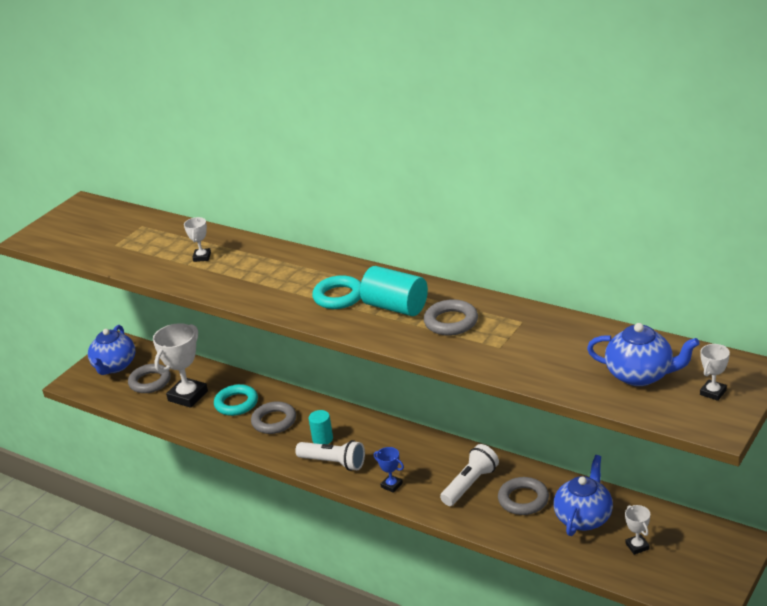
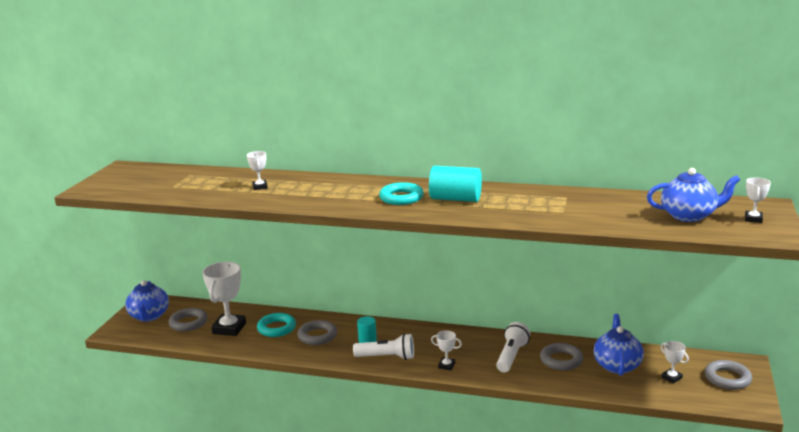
camera: 20 degrees left, 10 degrees down
(391, 485) = (446, 365): blue trophy -> white trophy
(451, 322) = (509, 202): grey ring -> grey ring (727, 378)

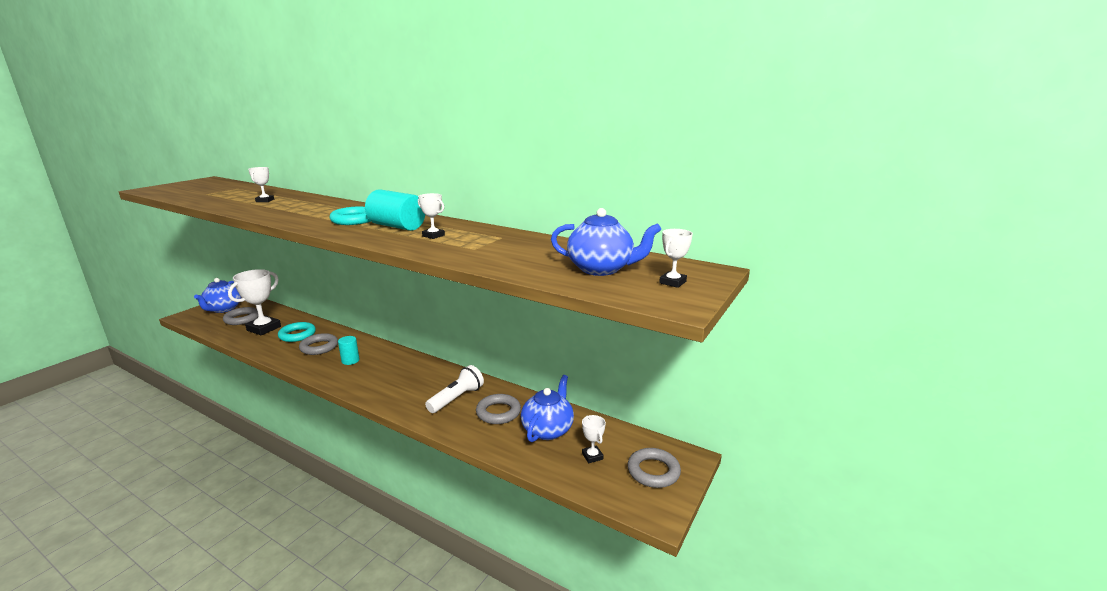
camera: 15 degrees right, 0 degrees up
(387, 357) = (350, 377): white flashlight -> none
(446, 365) = (390, 395): white trophy -> white trophy (433, 236)

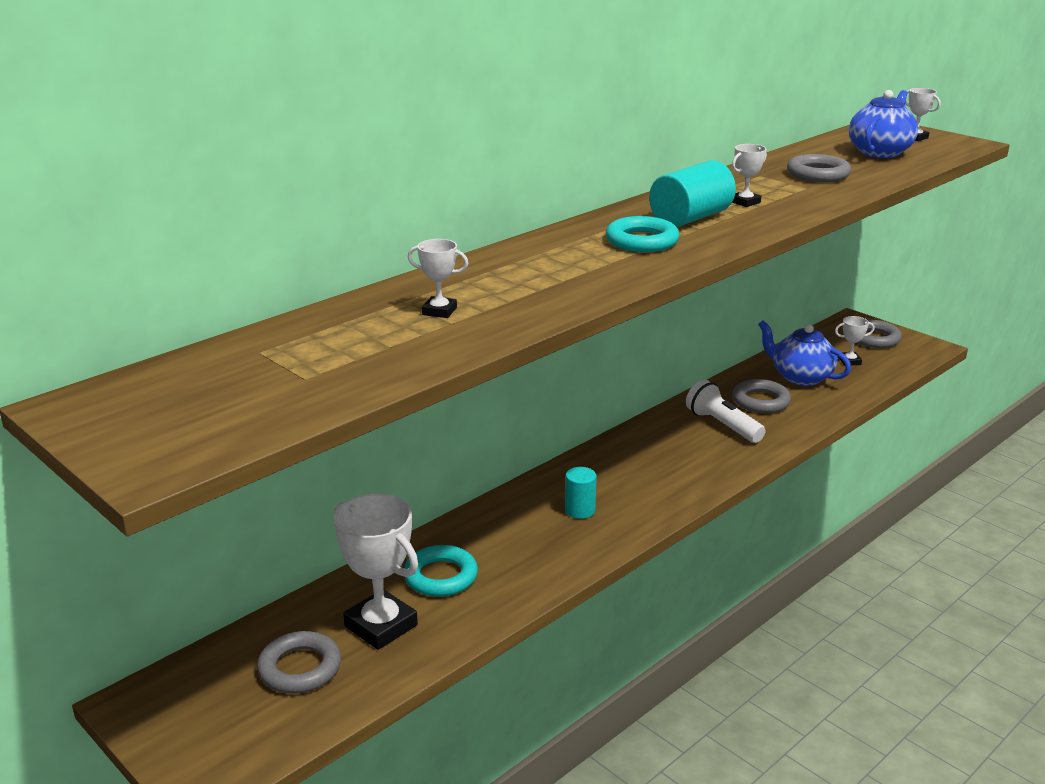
camera: 75 degrees left, 5 degrees up
(223, 309) = (205, 714): blue teapot -> none
(319, 347) = (511, 546): grey ring -> grey ring (817, 174)

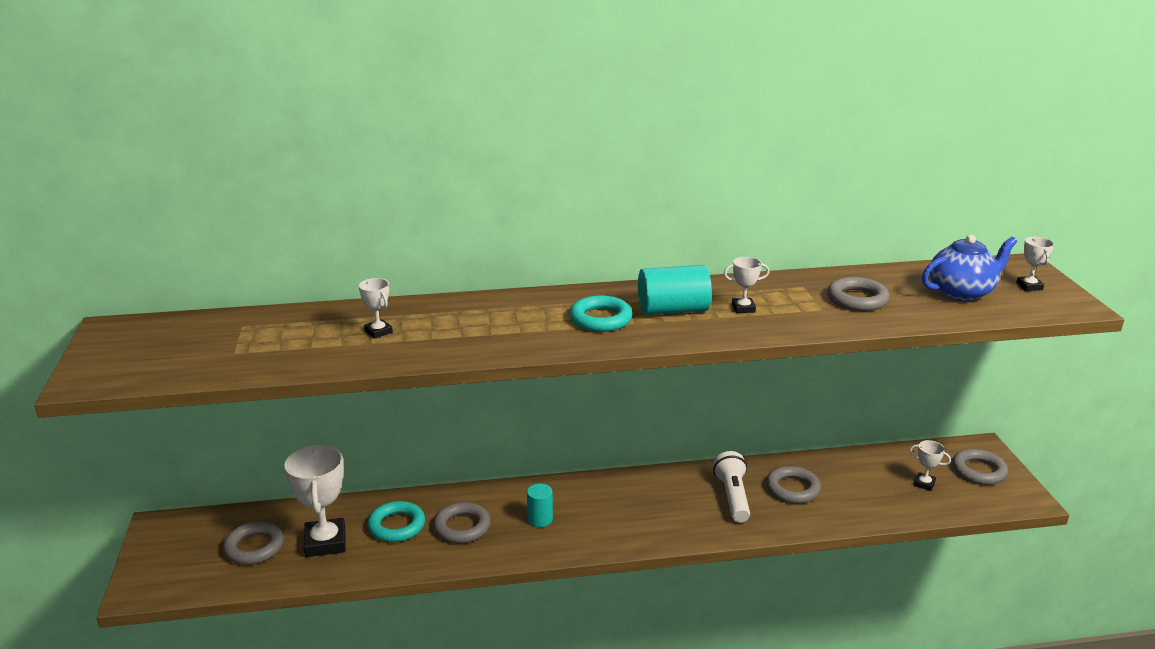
camera: 35 degrees right, 0 degrees up
(512, 549) = (462, 527): none -> grey ring
(800, 377) = (857, 481): blue teapot -> none

